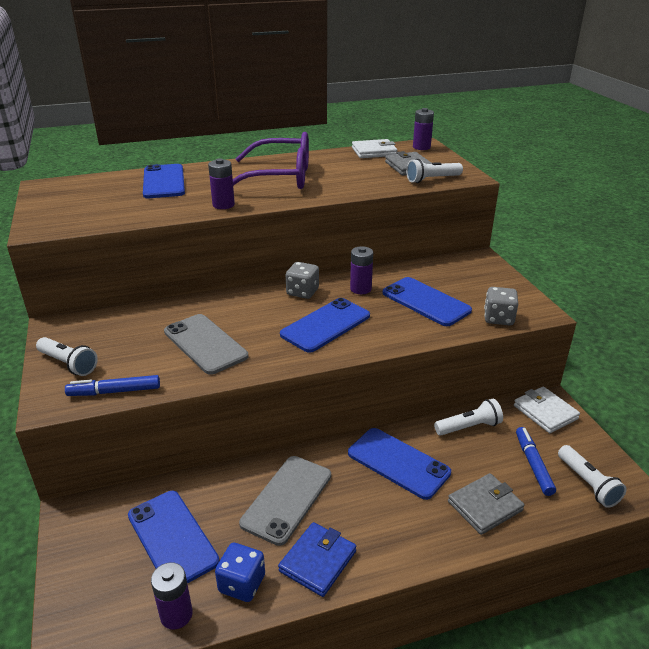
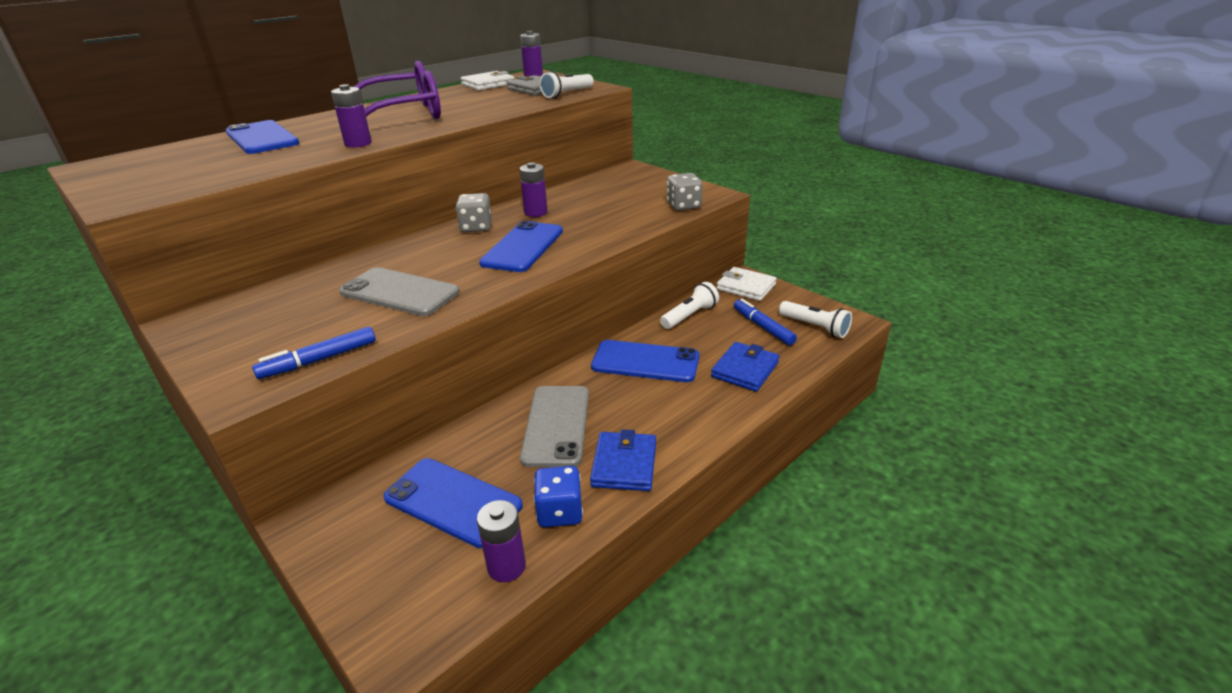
camera: 25 degrees left, 0 degrees up
(68, 364) = (234, 352): white flashlight -> none
(426, 302) = (608, 208): blue phone -> none
(485, 506) = (745, 369): grey wallet -> blue wallet

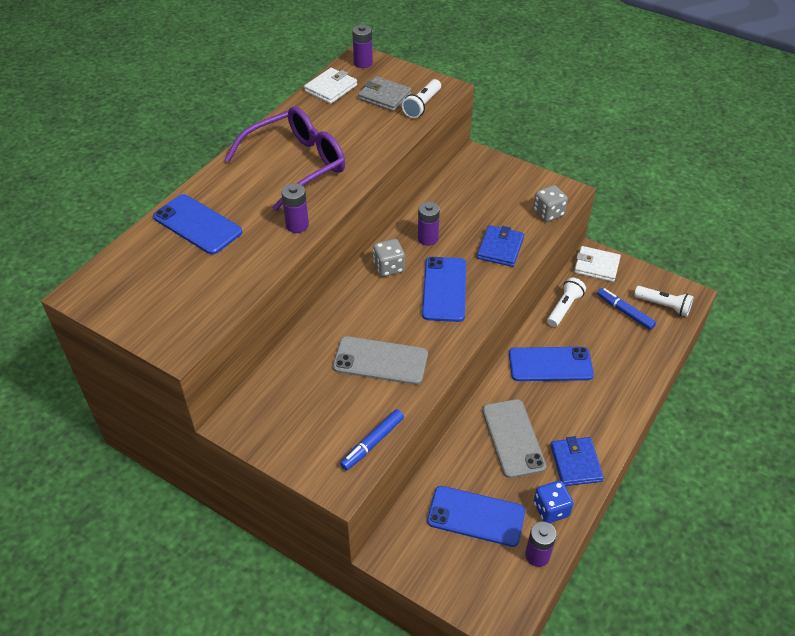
camera: 15 degrees left, 15 degrees up
(745, 369) = (626, 360): blue wallet -> blue wallet (500, 248)

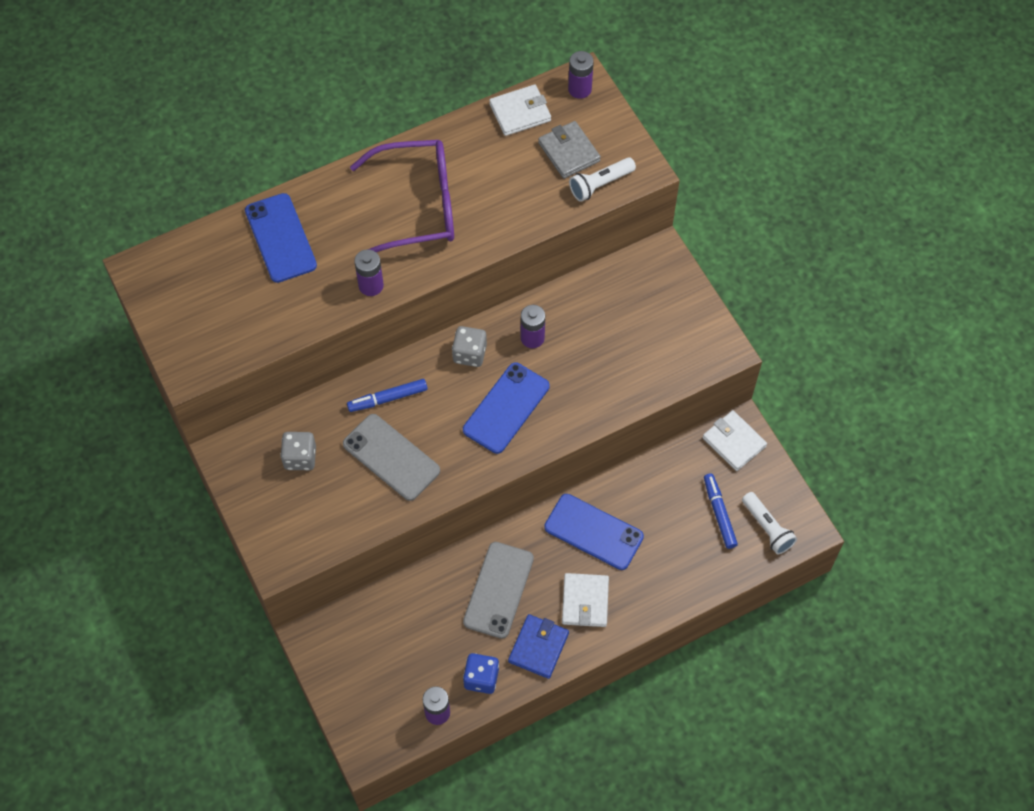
camera: 30 degrees right, 15 degrees up
(372, 443) = (329, 538): blue marker -> blue marker (387, 398)
(476, 516) = (409, 646): blue phone -> none
(500, 248) = (598, 387): blue wallet -> none
(548, 213) = (682, 368): grey dice -> grey dice (300, 457)
(564, 308) = (658, 475): white flashlight -> none
(583, 413) = (585, 601): none -> white wallet

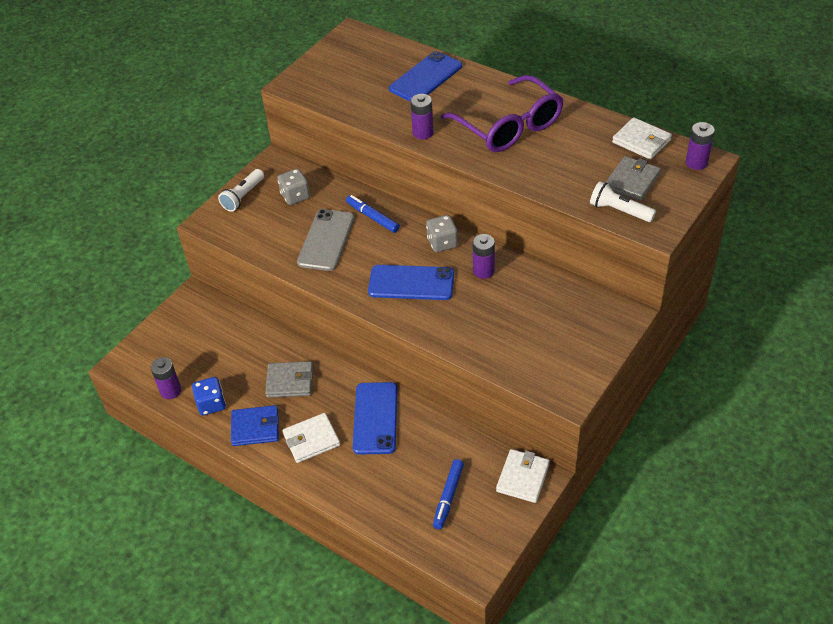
camera: 65 degrees right, 15 degrees down
(498, 590) = (290, 381): grey phone -> grey wallet
(719, 513) = (448, 497): blue marker -> blue marker turned 150 degrees clockwise
(767, 528) = (457, 539): white flashlight -> white flashlight (243, 196)

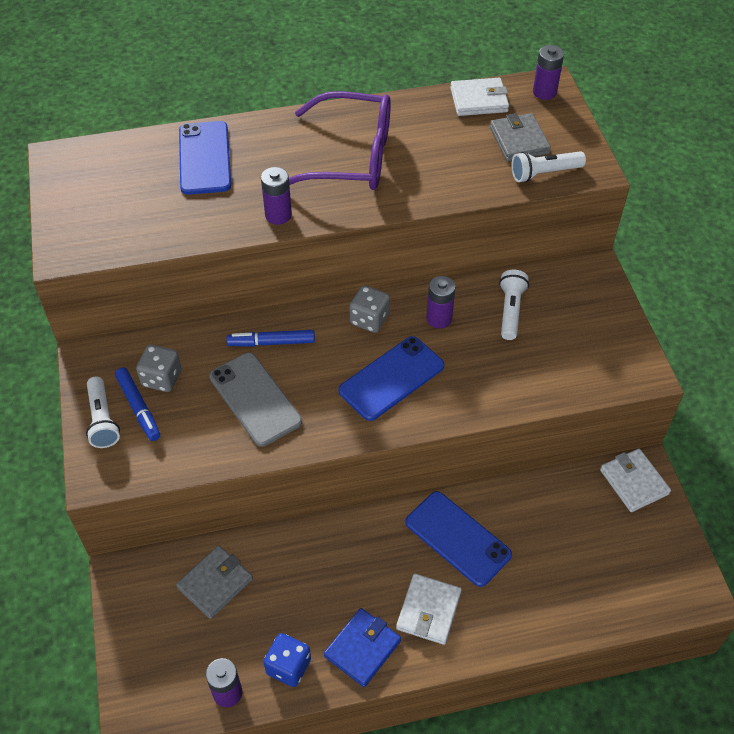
camera: 50 degrees left, 5 degrees up
(290, 381) = (337, 574): grey wallet -> grey wallet (215, 583)
(448, 497) = (602, 552): blue marker -> blue marker (138, 408)
(534, 298) = (510, 311): none -> white flashlight

